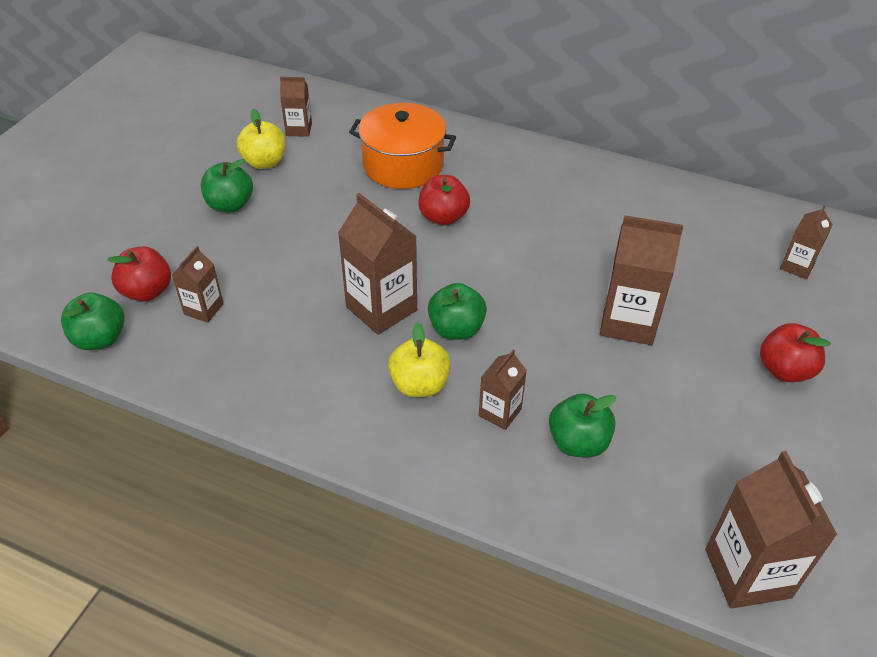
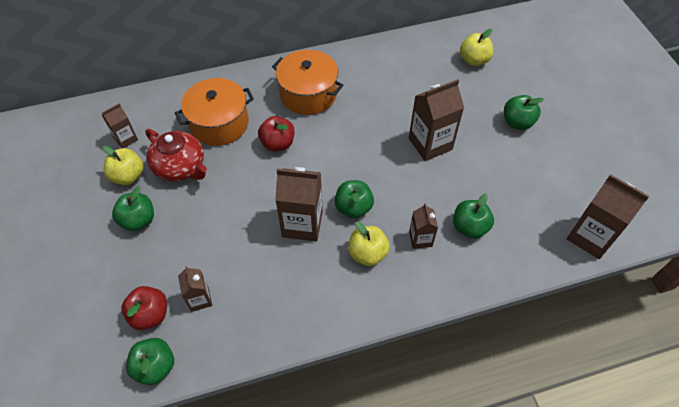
camera: 40 degrees left, 10 degrees up
(321, 182) = (180, 167): none -> red teapot
(532, 189) = (308, 94): none -> orange pot
(784, 370) = (517, 122): red apple -> green apple
(797, 266) = (474, 60): brown carton -> yellow apple

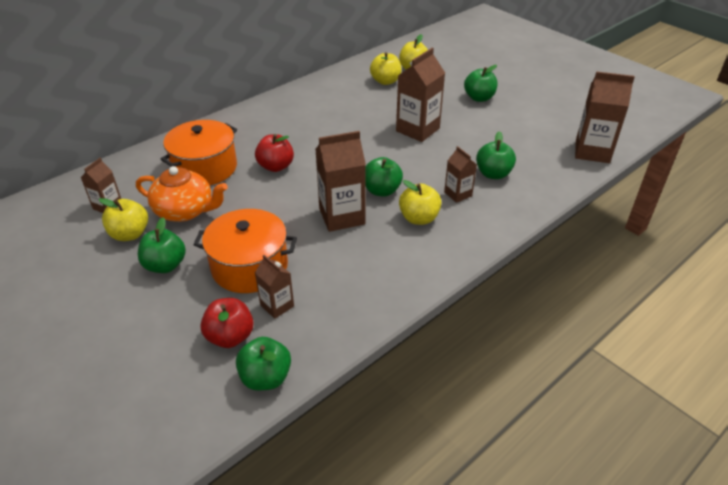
camera: 25 degrees left, 15 degrees down
(180, 167) = (185, 211): red teapot -> orange teapot
(308, 94) = (281, 125): orange pot -> orange pot (249, 266)
(436, 68) = (385, 81): none -> yellow apple

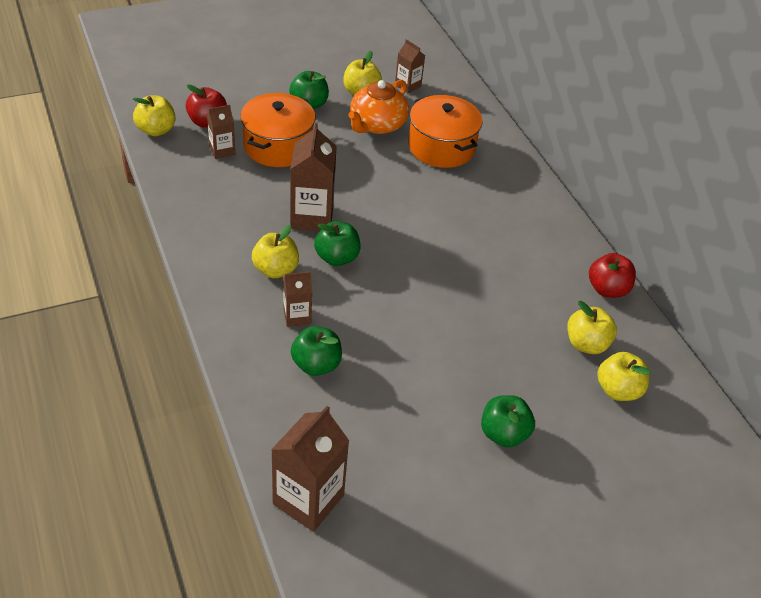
camera: 105 degrees right, 5 degrees up
(266, 378) = (156, 130): green apple -> yellow apple
(276, 166) = (421, 193): red apple -> red apple (607, 289)
(417, 130) = (444, 331): brown carton -> none

